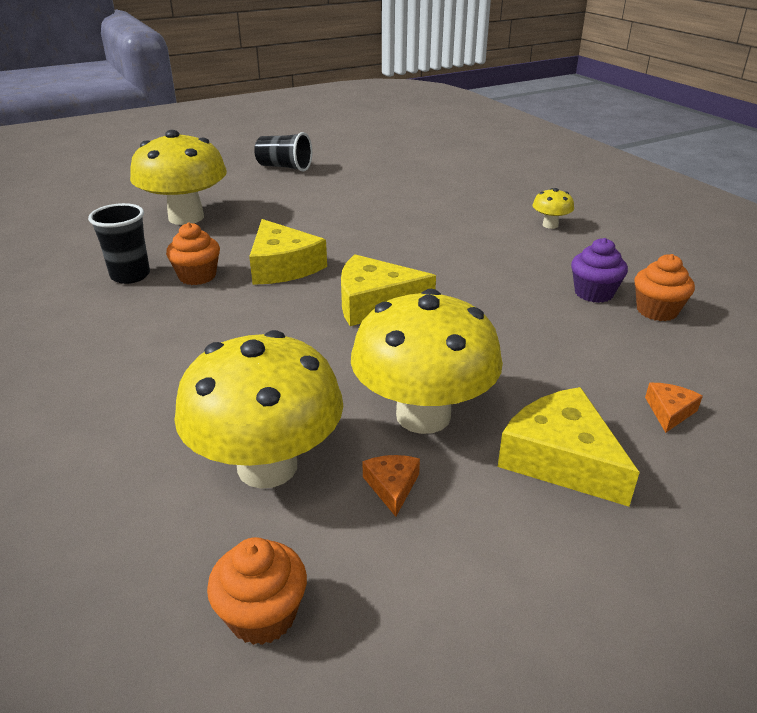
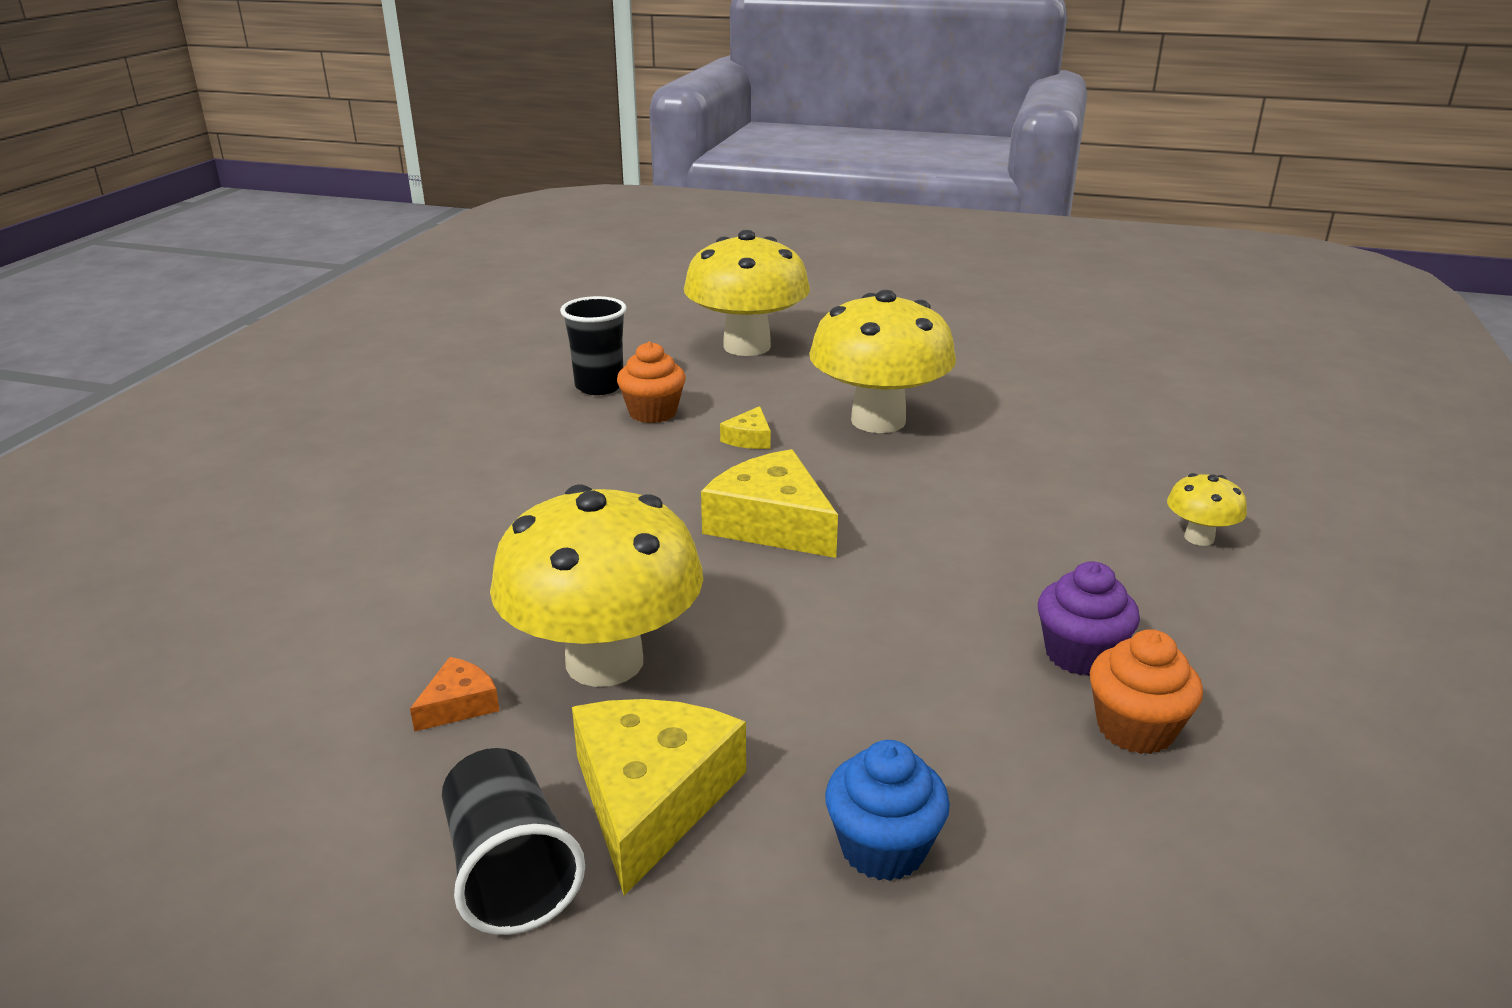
camera: 45 degrees right, 5 degrees down
(262, 615) = (206, 727): orange cupcake -> none
(267, 466) = (405, 618): yellow mushroom -> yellow mushroom (878, 421)
(282, 266) = (749, 438): yellow cheese -> yellow cheese, size x0.47
(284, 167) = (954, 325): black cup -> black cup (510, 870)
(669, 411) = (883, 848): orange cheese -> blue cupcake

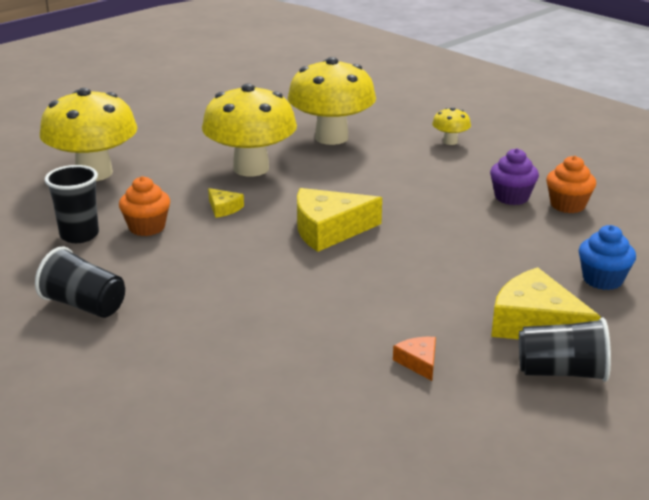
camera: 60 degrees left, 0 degrees up
(452, 438) = (84, 305): none -> black cup
(604, 662) = (417, 310): yellow mushroom -> yellow mushroom (331, 137)

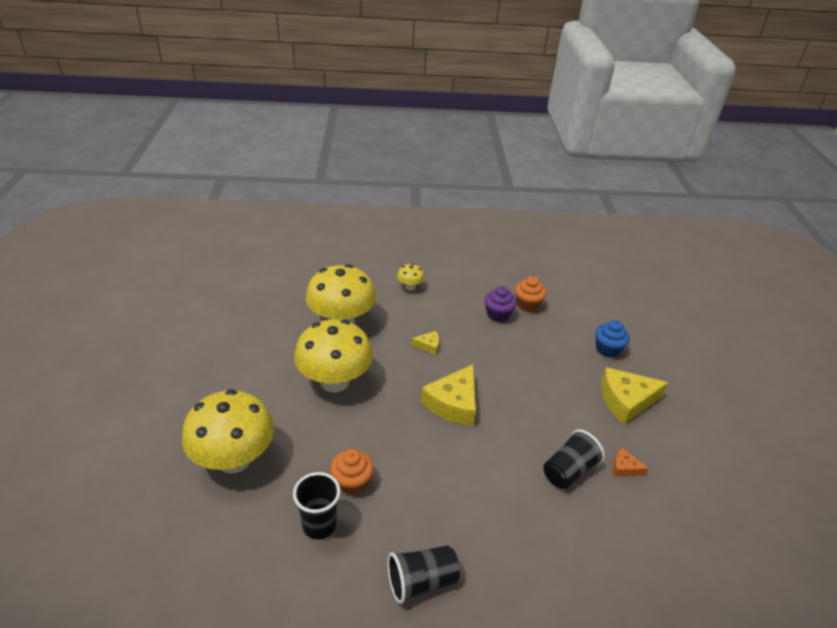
camera: 50 degrees left, 10 degrees up
(224, 208) = (372, 429): yellow cheese -> yellow cheese (428, 346)
(561, 372) = (674, 424): black cup -> black cup (569, 471)

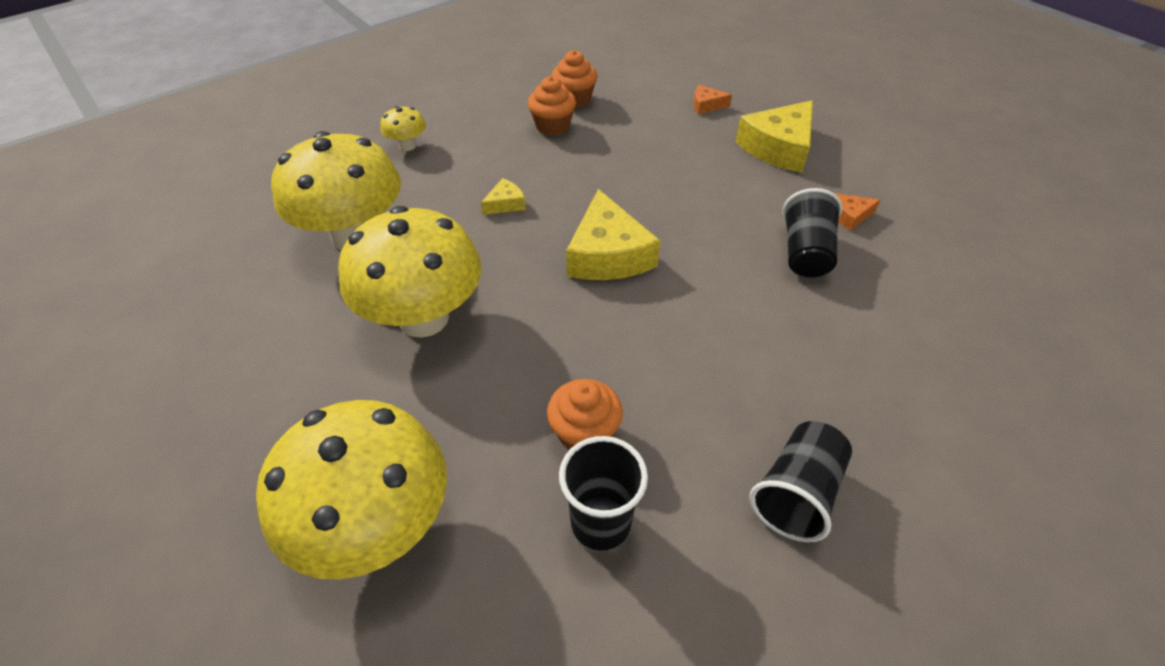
camera: 35 degrees left, 10 degrees up
(498, 315) = (552, 126): purple cupcake -> orange cupcake
(607, 349) = (706, 105): blue cupcake -> orange cheese

